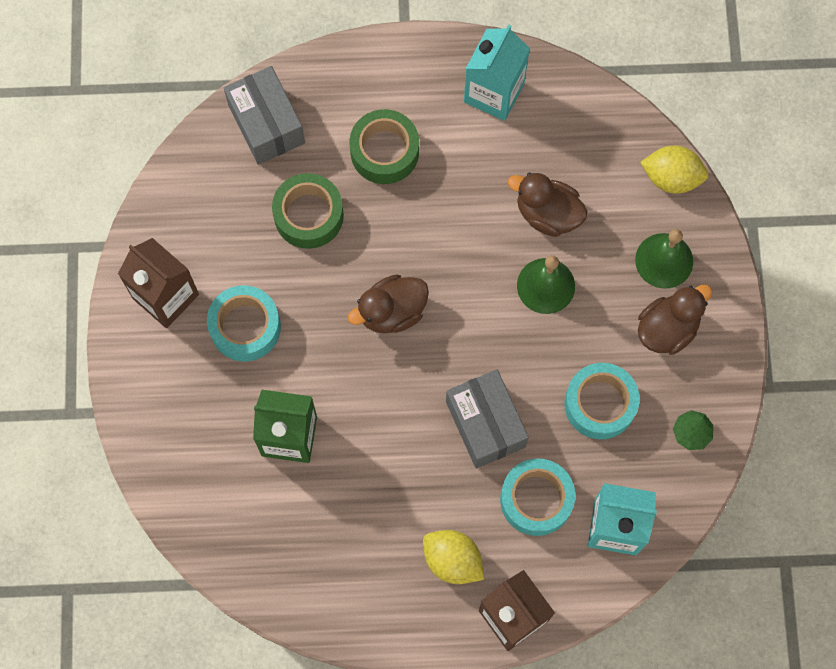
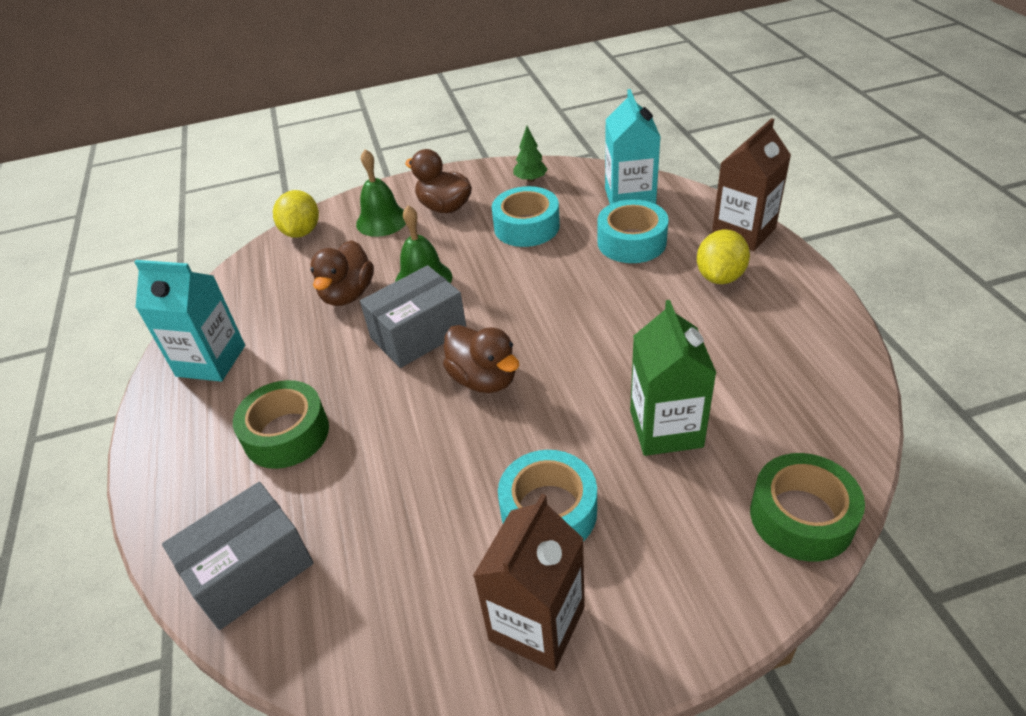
camera: 100 degrees left, 30 degrees down
(308, 215) = (380, 486): green tape -> green tape (801, 517)
(485, 424) = (577, 286): grey box -> grey box (418, 334)

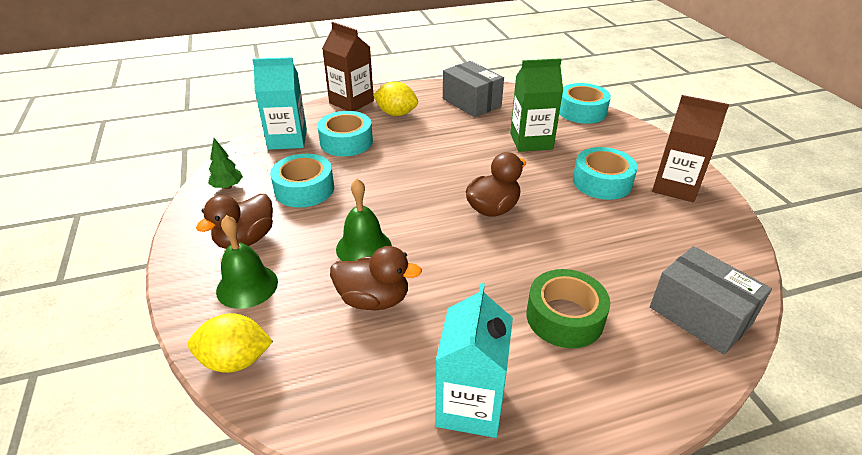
camera: 95 degrees left, 5 degrees down
(418, 334) = (440, 245): grey box -> grey box (471, 102)
(801, 517) = (582, 111): green tape -> turquoise tape

